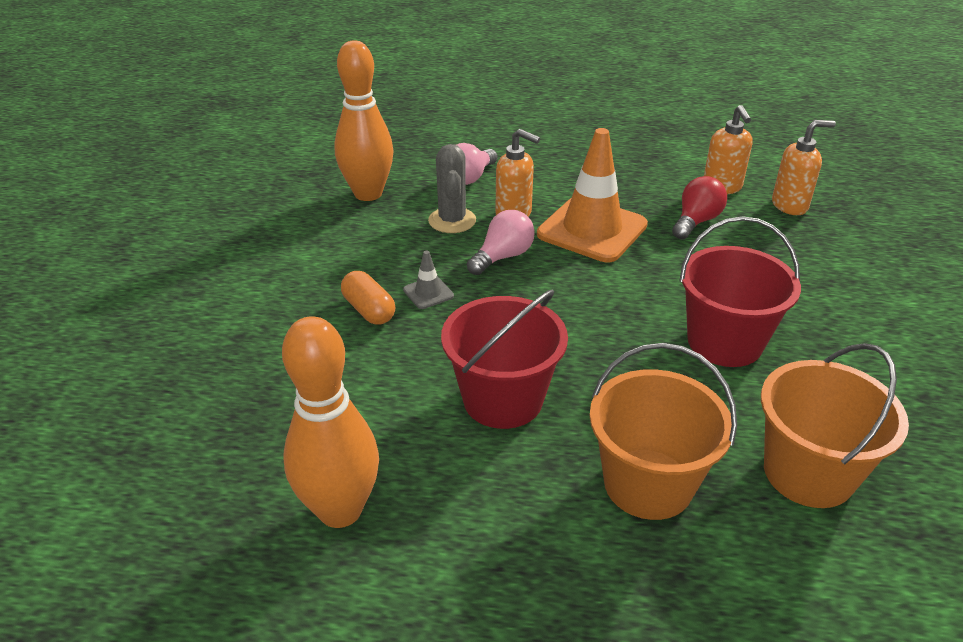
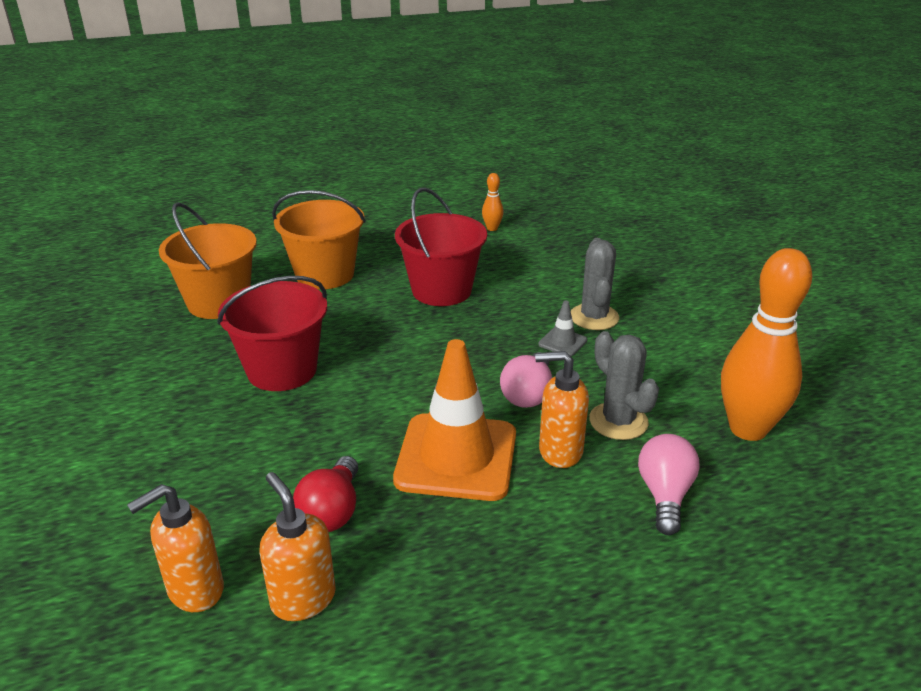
camera: 155 degrees right, 5 degrees down
(340, 510) = (492, 228): orange bowling pin -> orange bowling pin, size x0.42
(369, 310) = (594, 317): orange capsule -> grey cactus

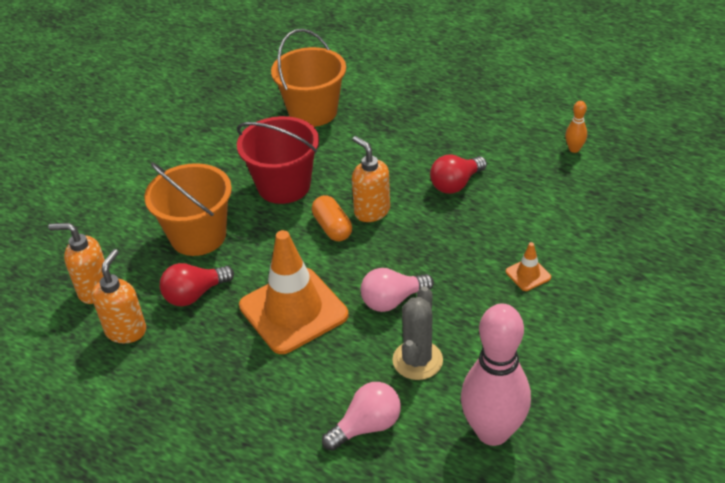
camera: 50 degrees right, 10 degrees up
(325, 274) = (400, 125): orange bucket -> orange bucket (198, 236)
(385, 375) = (332, 227): none -> orange capsule
(441, 290) = (456, 184): red bucket -> red light bulb
(559, 451) = (352, 351): orange soap dispenser -> orange soap dispenser (371, 211)
(562, 342) = (474, 279): grey traffic cone -> none
(594, 317) = (528, 274): grey cactus -> orange traffic cone
(748, 429) = (492, 432): orange bowling pin -> pink bowling pin

